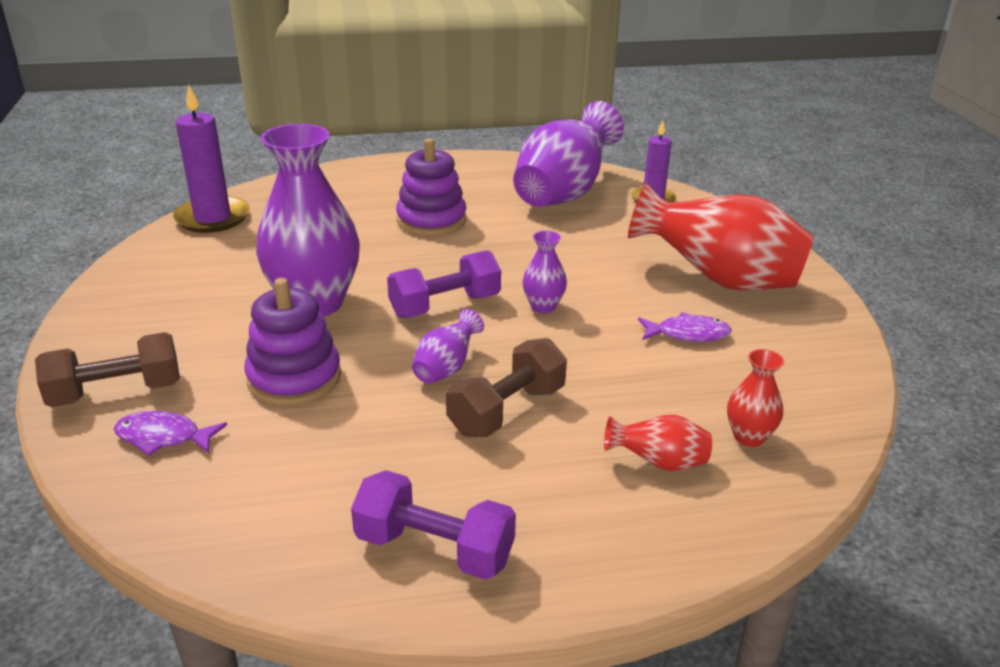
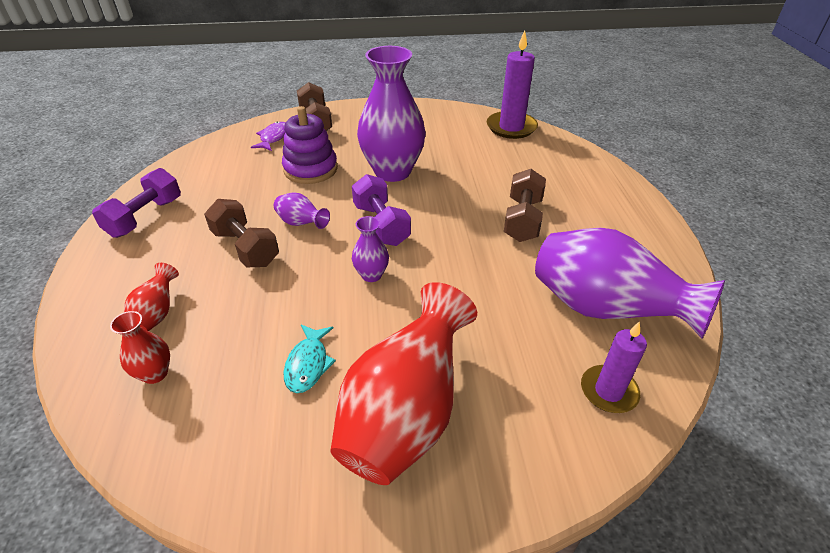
camera: 95 degrees right, 10 degrees up
(431, 220) = (522, 219): purple stacking toy -> brown dumbbell
(688, 334) = (308, 364): purple fish -> turquoise fish

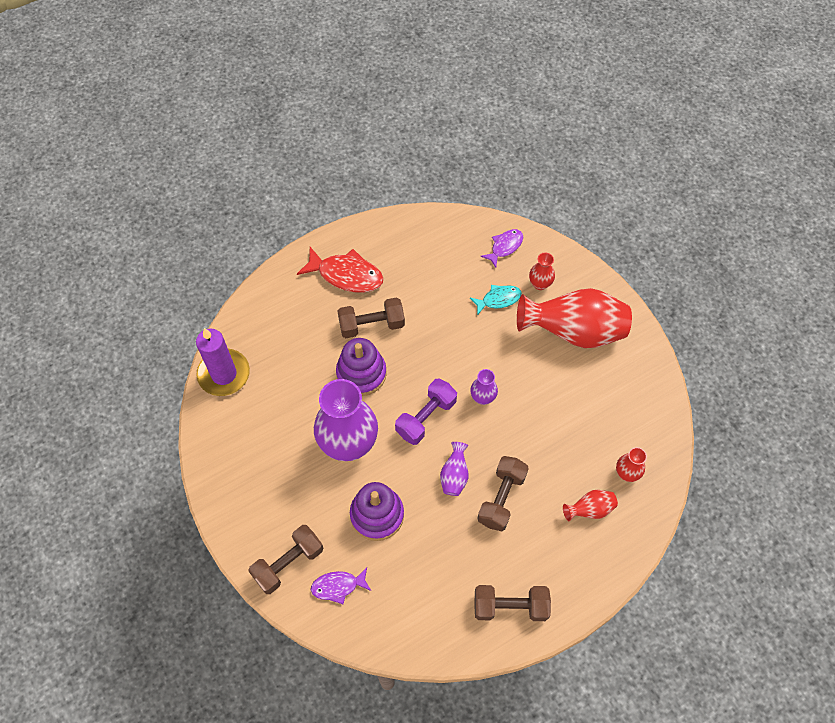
camera: 115 degrees left, 20 degrees up
(145, 217) = (510, 606): purple dumbbell -> brown dumbbell
(308, 364) = (572, 395): turquoise fish -> turquoise fish (498, 299)
(464, 197) = (361, 373): none -> purple stacking toy
(517, 409) = (540, 284): none -> red vase
(602, 219) = (346, 275): none -> red fish
(604, 310) = (443, 259): purple vase -> none
(608, 391) = (505, 247): purple candle -> purple fish

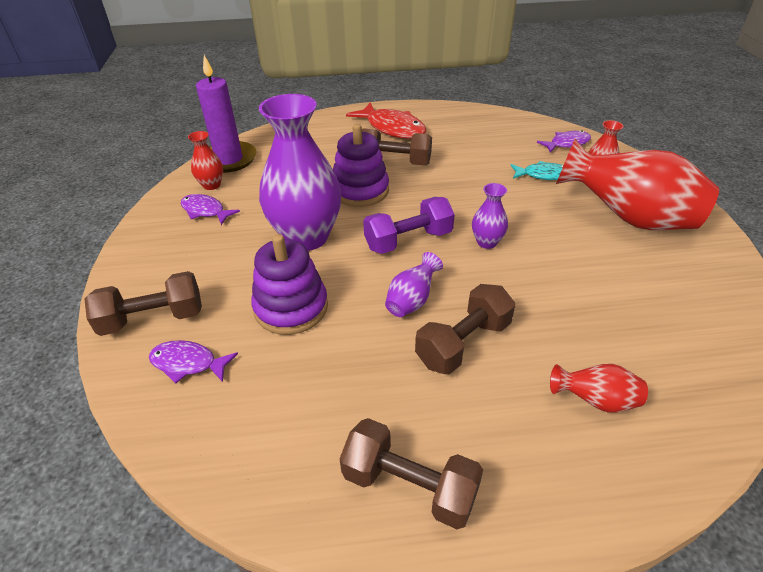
camera: 25 degrees right, 20 degrees down
(249, 446) = (205, 211): none -> purple fish
(626, 473) = (670, 375): red vase -> red vase (211, 185)

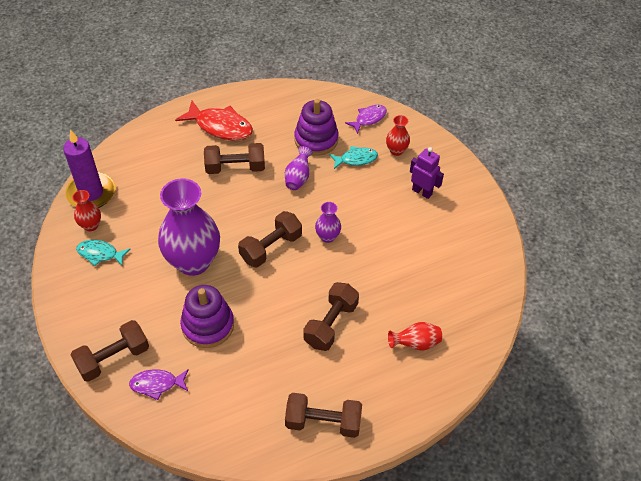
camera: 20 degrees left, 10 degrees up
(205, 211) = (100, 254): purple fish -> turquoise fish
(360, 190) = (218, 205): purple stacking toy -> purple stacking toy (316, 140)
(408, 240) = (271, 248): purple dumbbell -> brown dumbbell
(412, 301) = (288, 299): purple vase -> purple vase (298, 178)
(628, 218) = (422, 192): red vase -> purple robot

